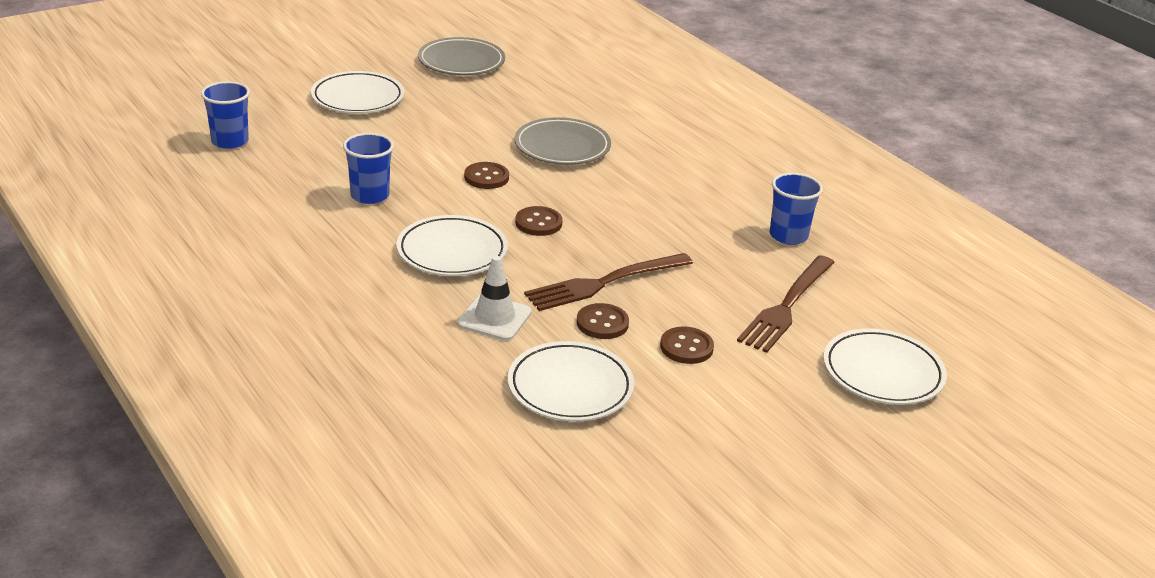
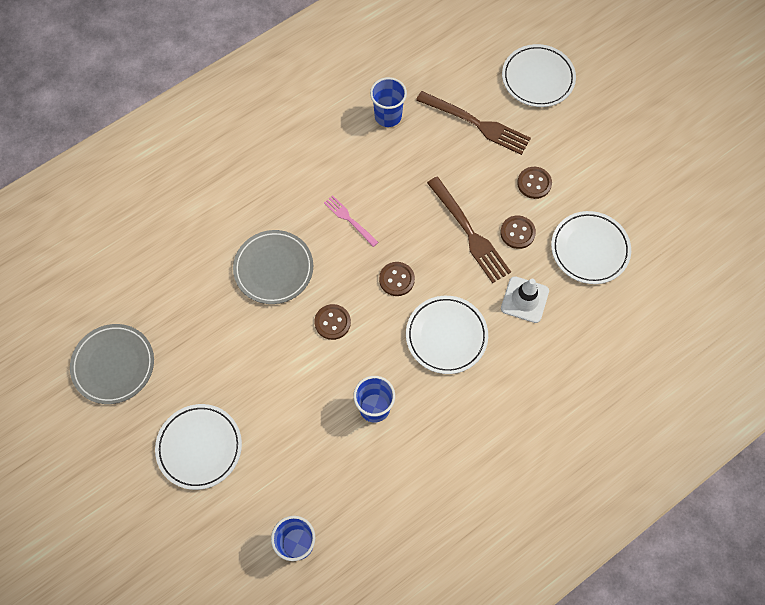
camera: 90 degrees left, 35 degrees up
(627, 197) = (349, 219): none -> pink fork

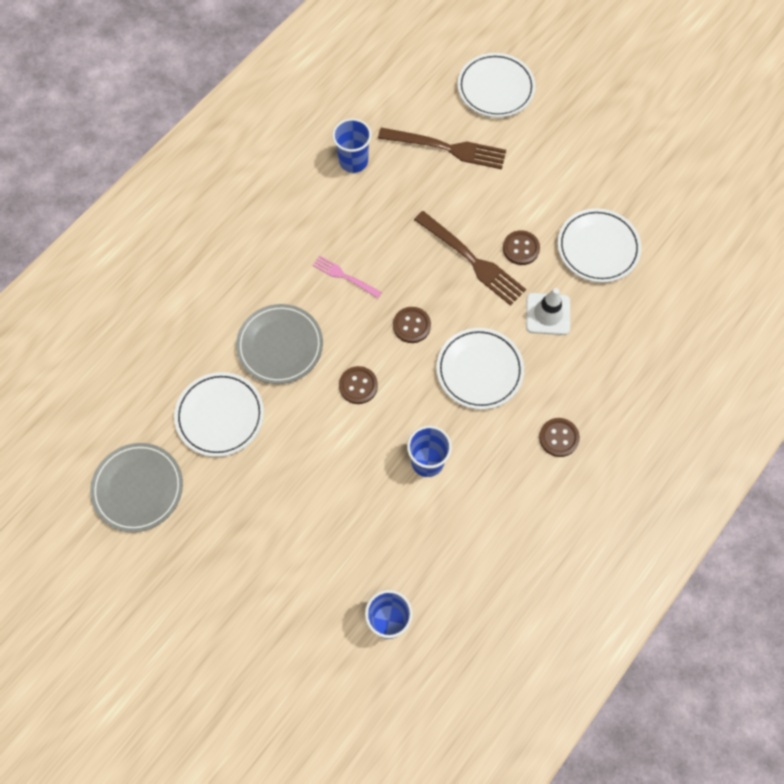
camera: 15 degrees left, 0 degrees up
(199, 447) = (256, 550): white plate -> white plate (220, 416)
(534, 183) = (523, 195): brown button -> brown button (559, 438)

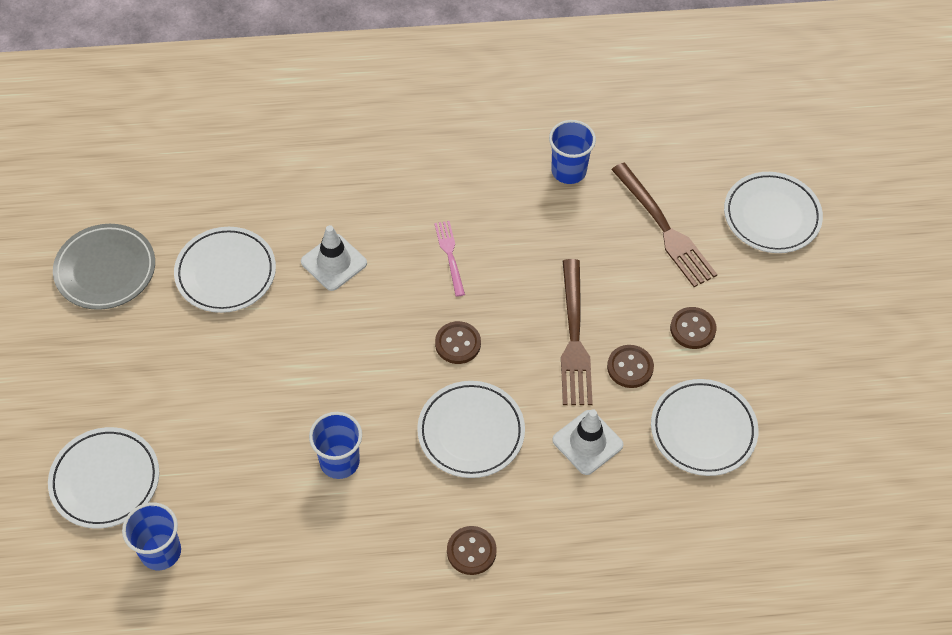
camera: 45 degrees right, 10 degrees down
(280, 346) = (334, 262): grey plate -> white traffic cone
(302, 615) = (105, 480): none -> white plate
(358, 386) = (357, 350): brown button -> brown button (692, 329)

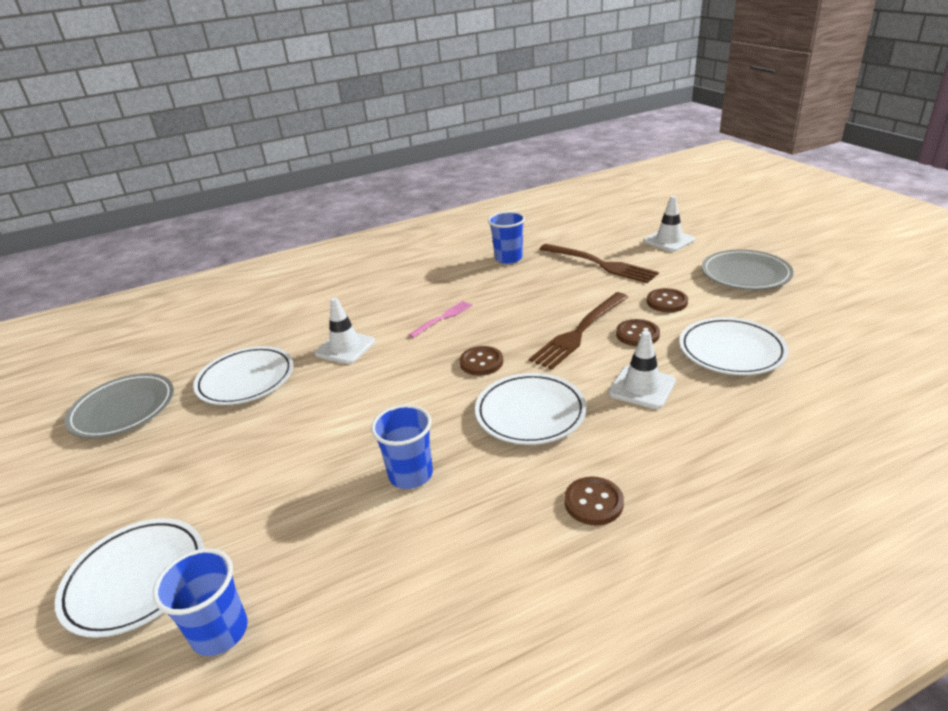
camera: 15 degrees left, 25 degrees down
(449, 254) = (443, 318): pink fork -> pink fork turned 75 degrees clockwise
(574, 339) = (579, 332): brown fork -> brown fork turned 60 degrees clockwise
(771, 216) = (669, 240): white plate -> white traffic cone
(808, 318) = (745, 274): none -> grey plate

